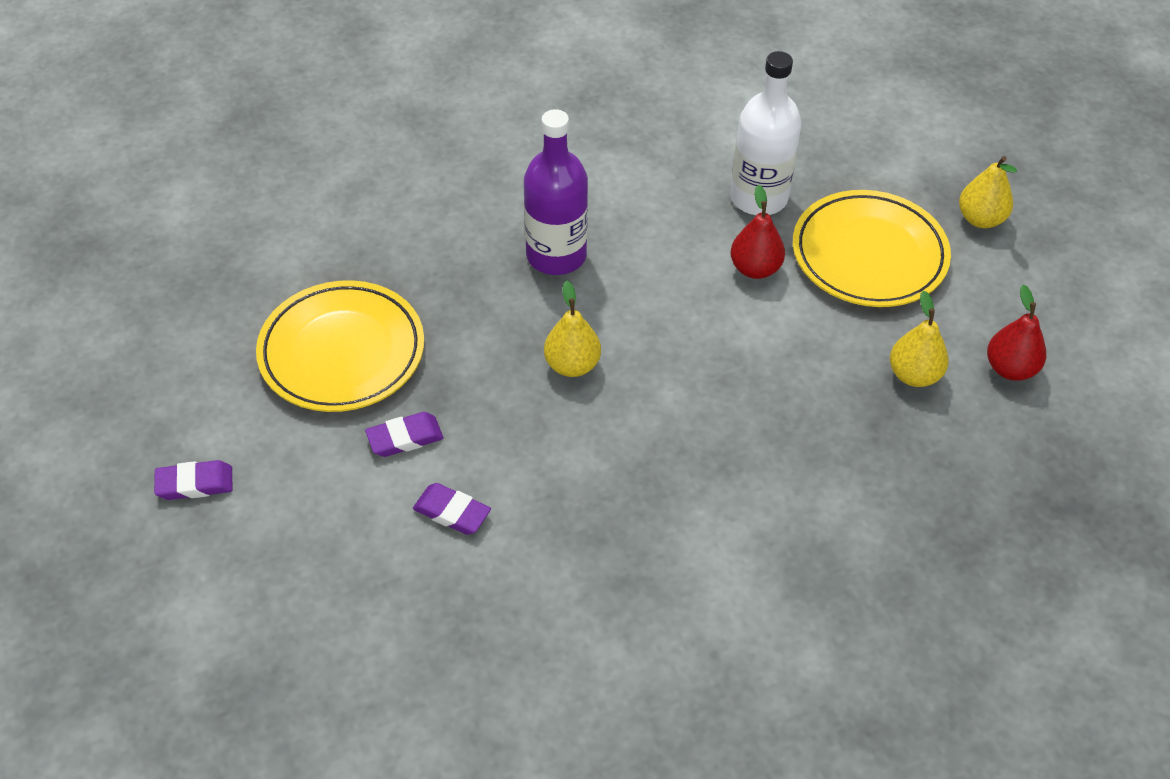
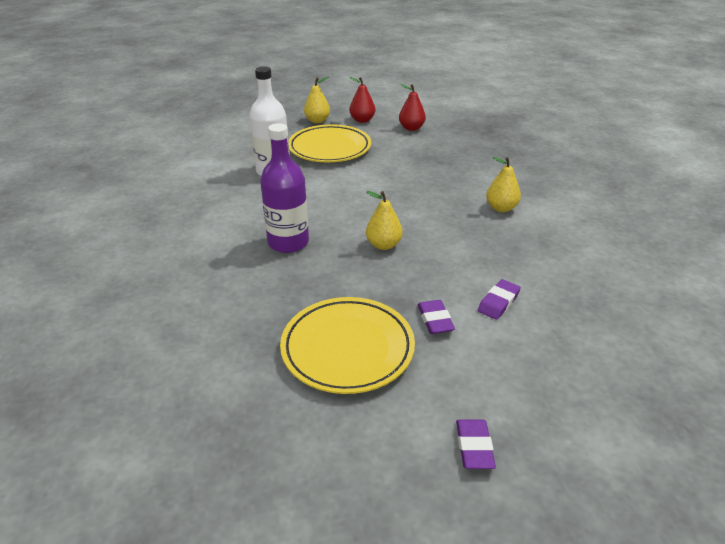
camera: 80 degrees left, 15 degrees down
(755, 268) = (327, 179): red pear -> red pear (362, 120)
(914, 375) = (411, 149): yellow pear -> yellow pear (501, 208)

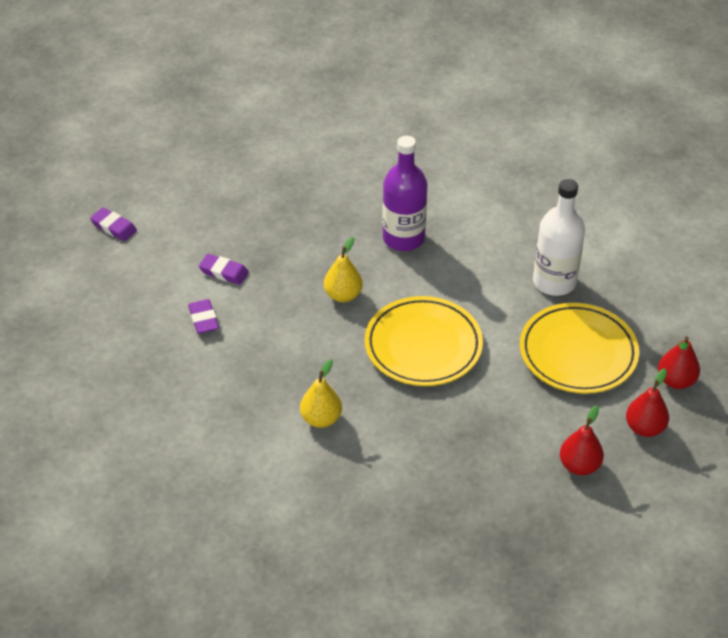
camera: 125 degrees right, 10 degrees up
(317, 121) = (675, 381): yellow pear -> red pear
(347, 349) = (243, 214): yellow plate -> yellow plate (423, 346)

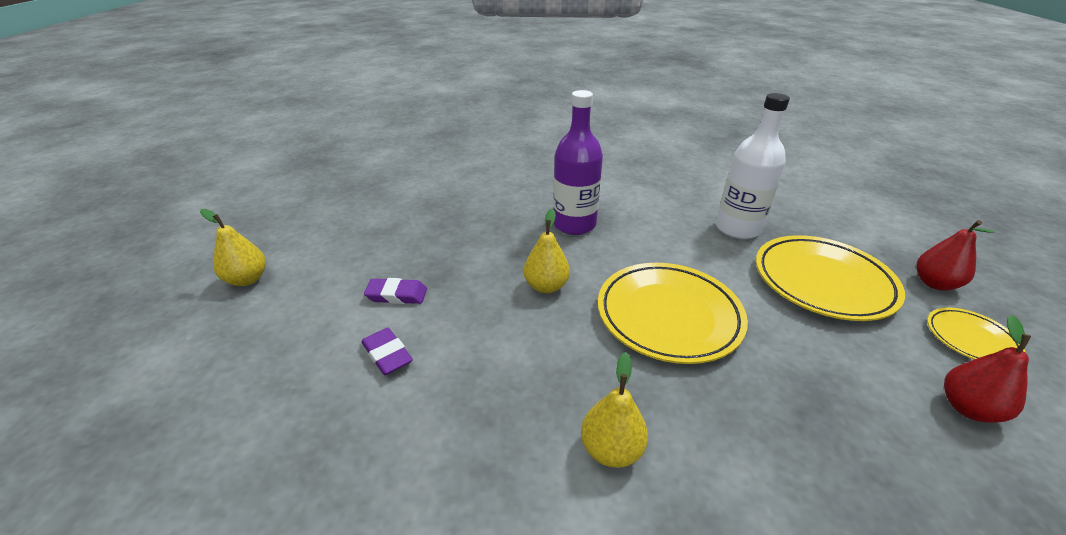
camera: 20 degrees left, 10 degrees down
(114, 227) = (247, 279): purple eraser -> yellow pear
(644, 428) = (970, 339): red pear -> yellow plate

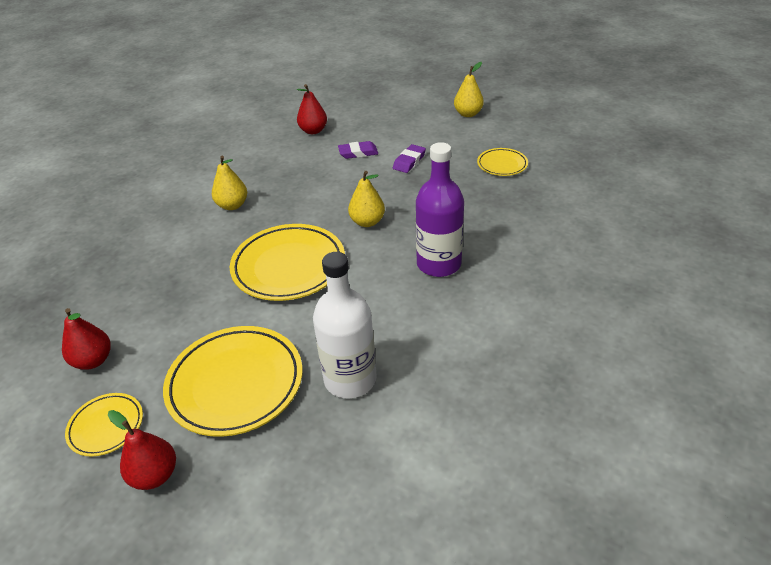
camera: 120 degrees right, 5 degrees up
(316, 456) = (313, 131): none -> red pear
(383, 227) = (502, 165): none -> yellow plate

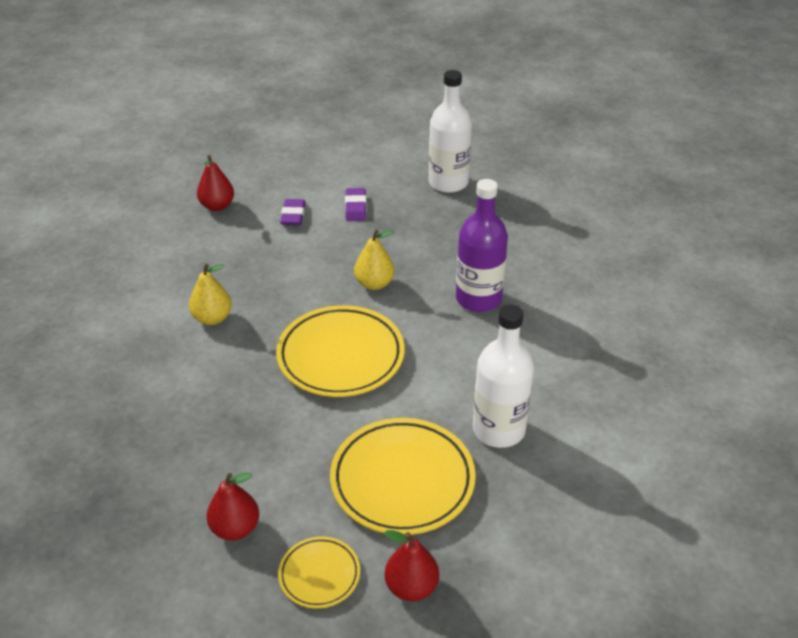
camera: 35 degrees left, 0 degrees up
(358, 153) = (293, 215): purple eraser -> purple eraser turned 45 degrees counterclockwise
(468, 114) = (367, 138): yellow pear -> none
(502, 165) = (448, 182): yellow plate -> white bottle

